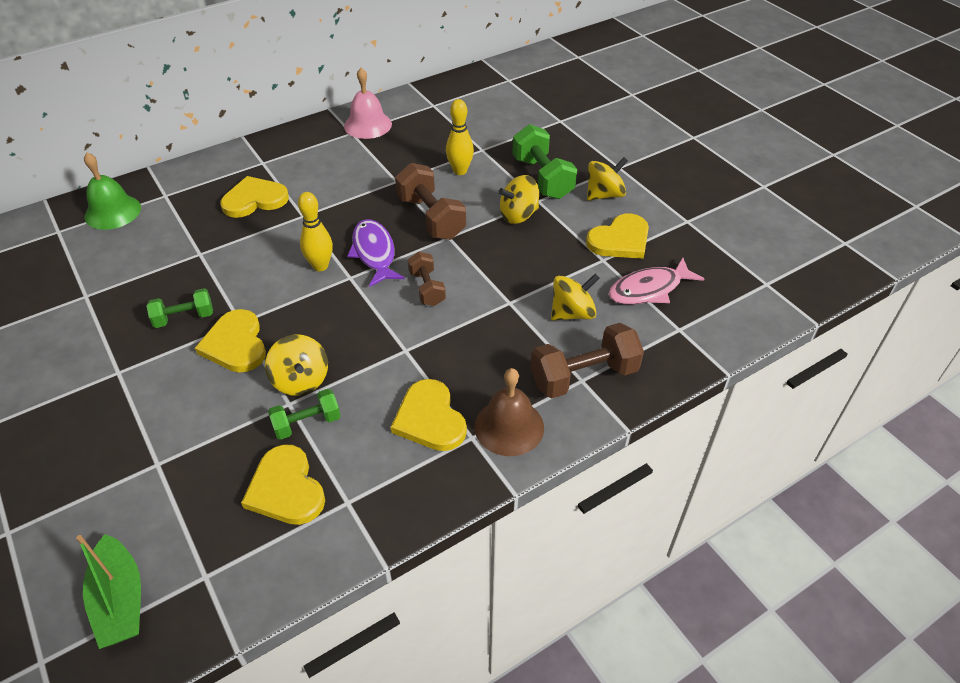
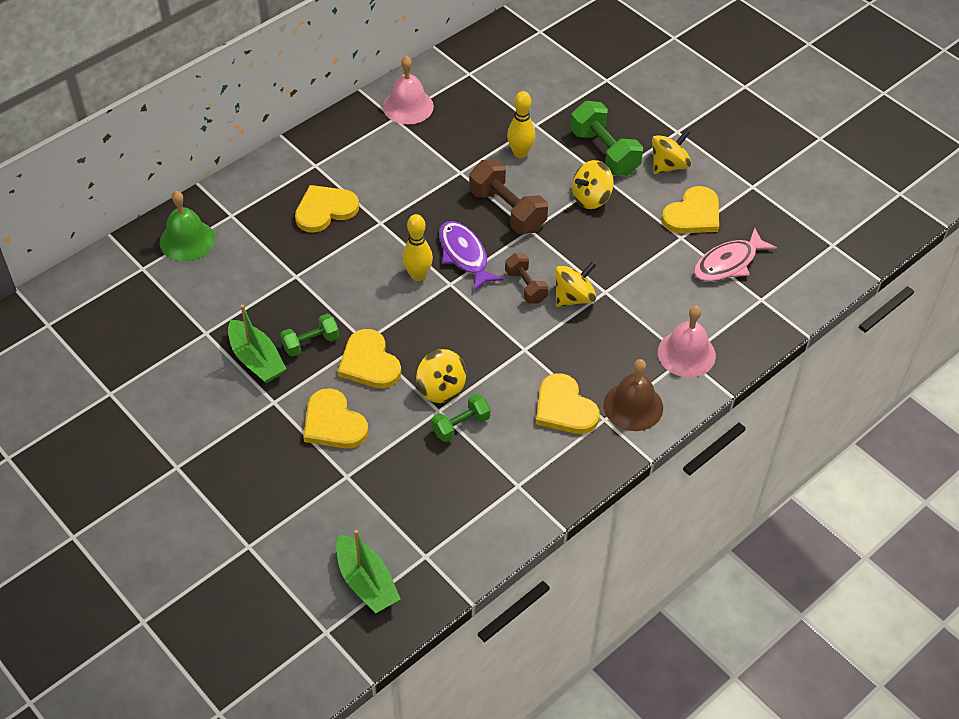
camera: 10 degrees left, 5 degrees up
(121, 327) = (256, 360): none -> green boat
(286, 489) = (463, 481): yellow heart -> yellow heart (333, 423)
(572, 313) = (664, 295): yellow spinning top -> yellow spinning top (574, 297)
(584, 376) = (686, 354): brown dumbbell -> pink bell

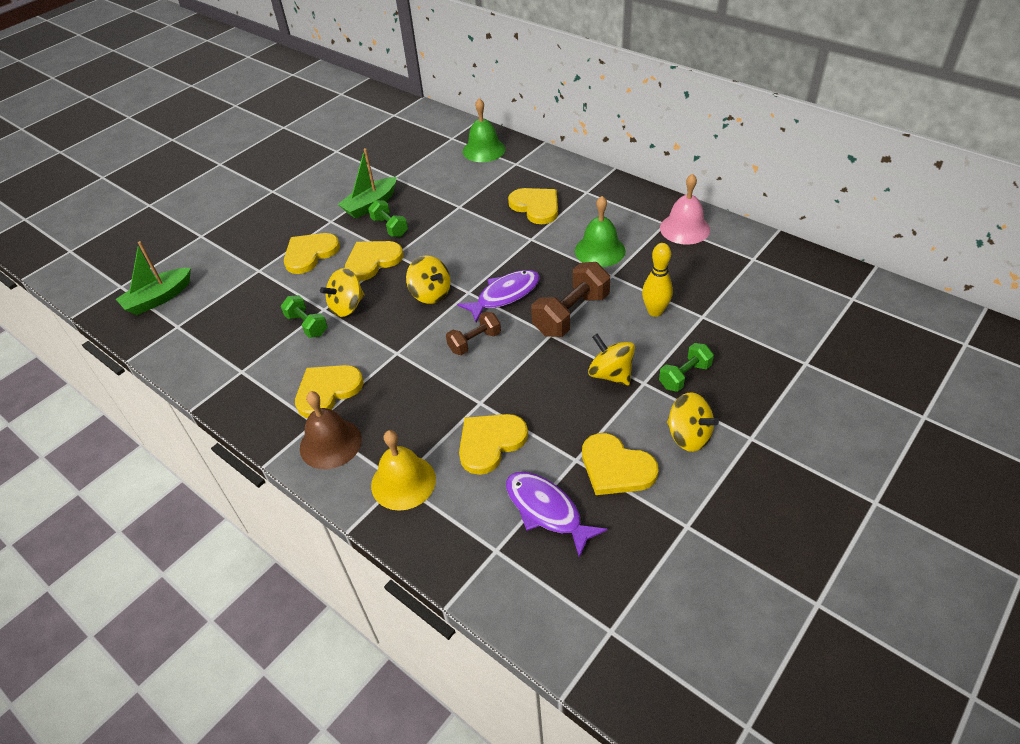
camera: 85 degrees right, 5 degrees down
(418, 275) = (474, 271): yellow bowling pin -> none
(419, 173) = (600, 250): none -> green bell
(574, 297) = (467, 379): yellow spinning top -> yellow spinning top (431, 294)
(604, 152) = (684, 376): green dumbbell -> green dumbbell, size x0.60
(653, 290) = (490, 443): none -> yellow heart
(686, 354) = (403, 482): pink bell -> yellow bell
(728, 263) = (546, 510): pink fish -> purple fish

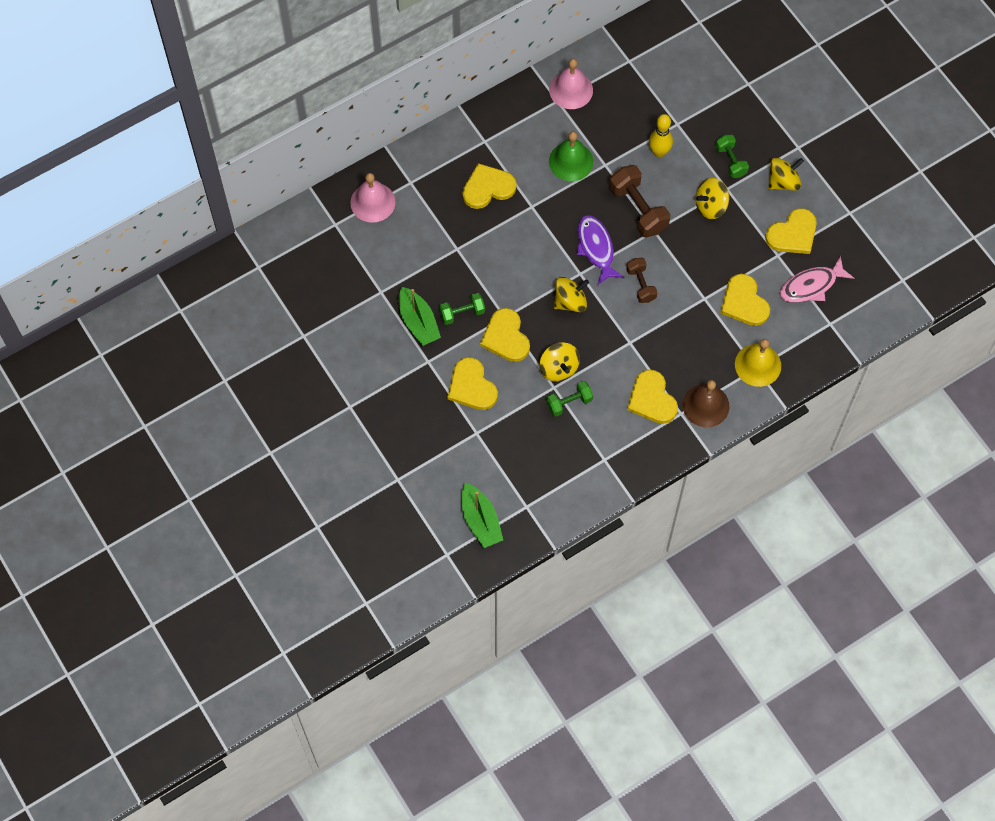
camera: 75 degrees left, 20 degrees up
(484, 150) = (372, 202): green bell -> pink bell
(546, 510) = (811, 285): purple fish -> pink fish

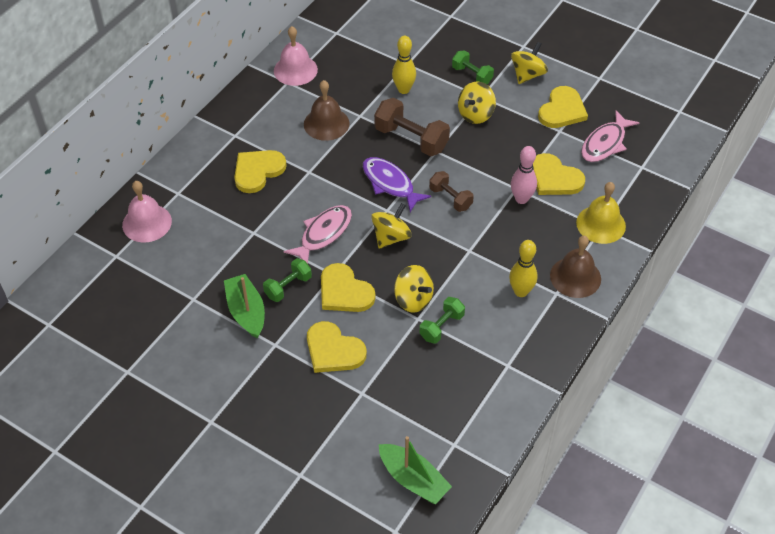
camera: 25 degrees left, 15 degrees down
(418, 322) = (246, 312): green boat -> green boat turned 150 degrees counterclockwise
(514, 274) = (323, 234): none -> pink fish
(571, 161) = (326, 123): green bell -> brown bell
(652, 399) = (521, 291): yellow heart -> yellow bowling pin
(702, 311) = (521, 199): none -> pink bowling pin

